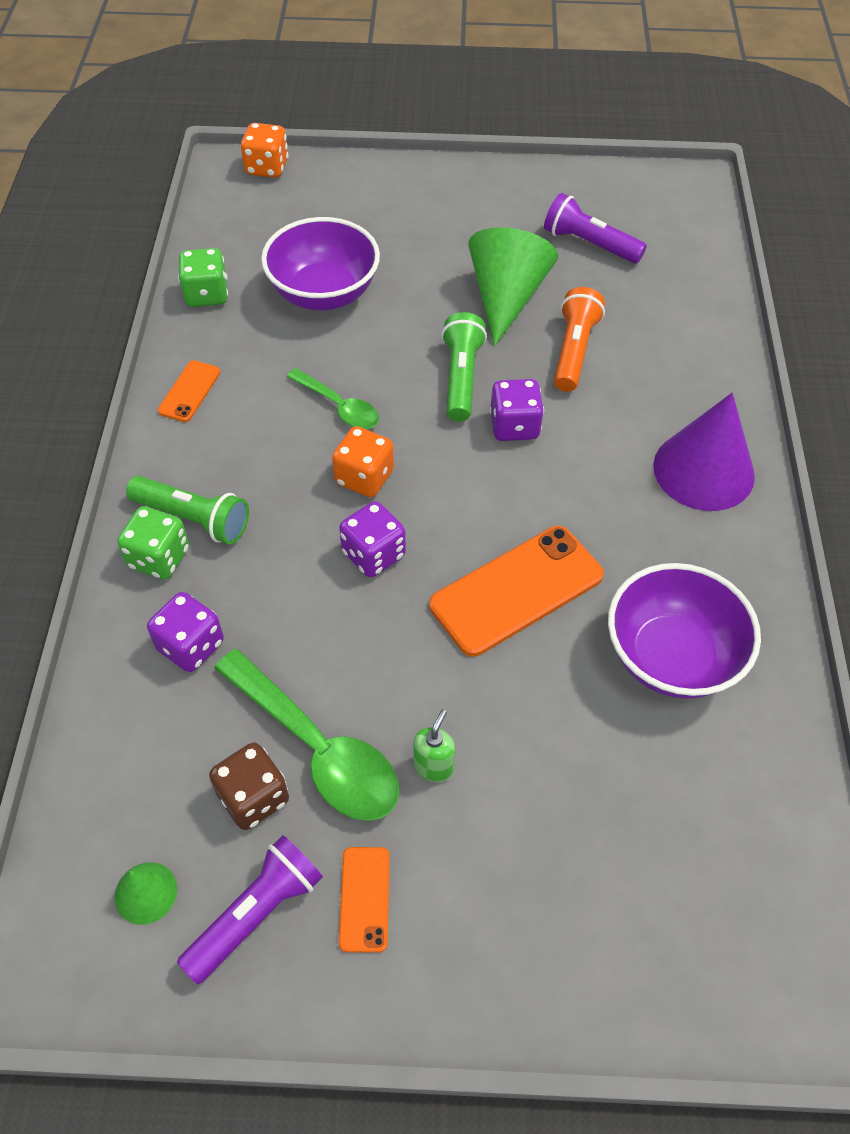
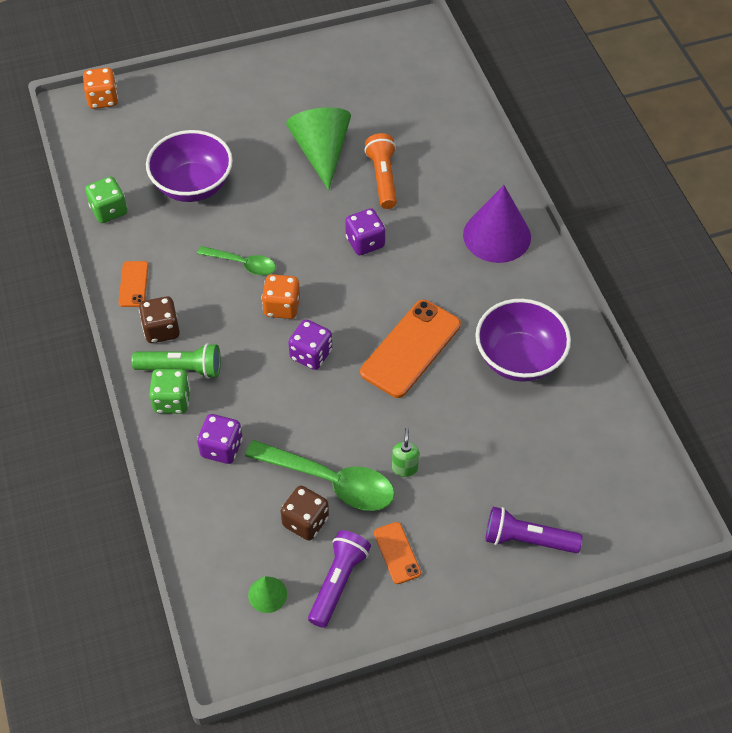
camera: 20 degrees left, 0 degrees up
(194, 460) = (161, 330): none -> brown dice
(461, 378) = (316, 219): green flashlight -> none
(589, 244) = (362, 96): purple flashlight -> purple flashlight (527, 539)

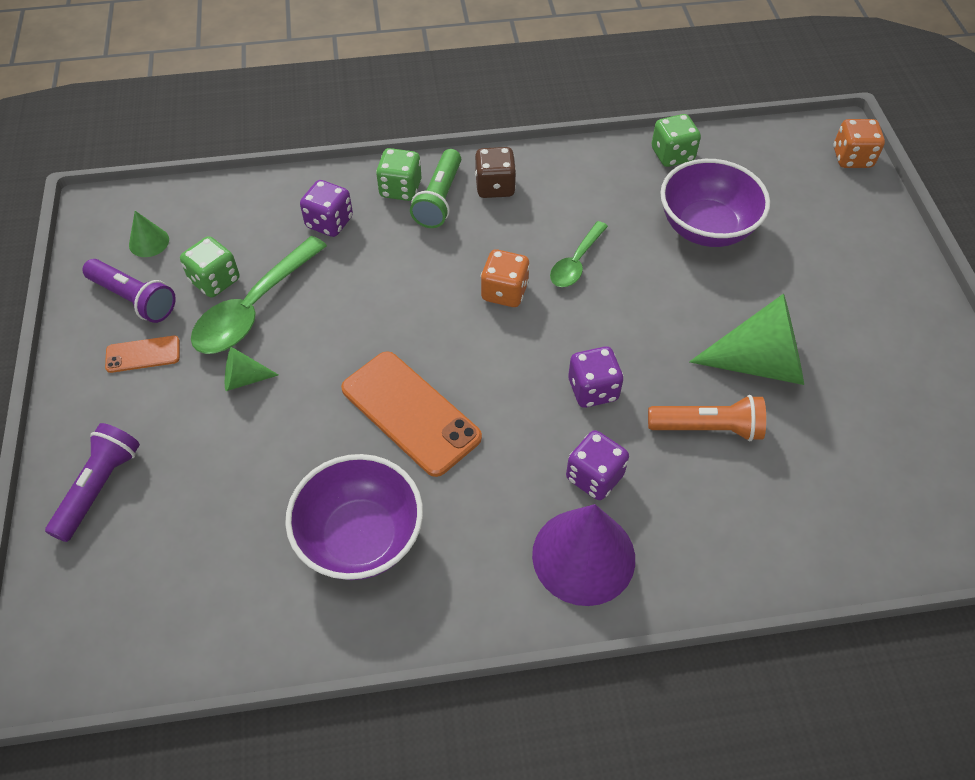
camera: 100 degrees right, 0 degrees up
(133, 284) = (562, 169): orange phone -> none
(305, 521) = (215, 281): brown dice -> green dice
(311, 354) = (428, 311): purple dice -> purple dice (594, 477)
(404, 468) = (244, 379): green soap dispenser -> green cone

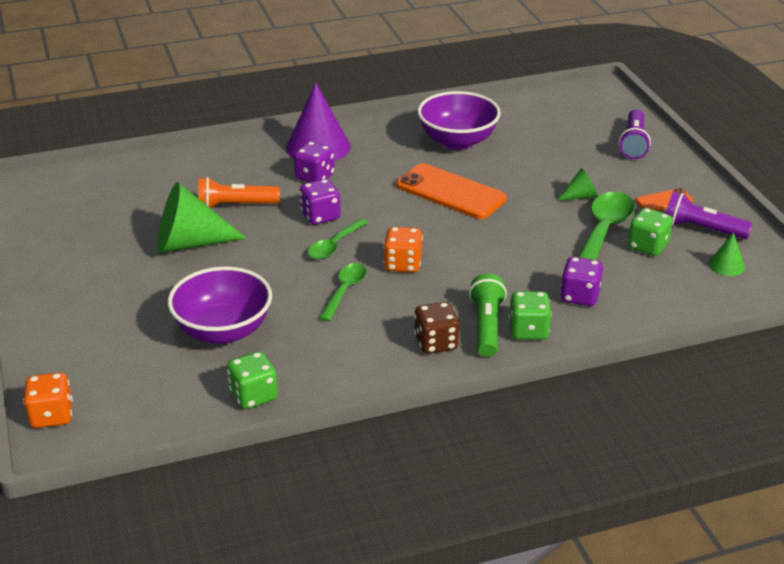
camera: 170 degrees right, 20 degrees down
(580, 333) = (334, 245): none -> green spoon

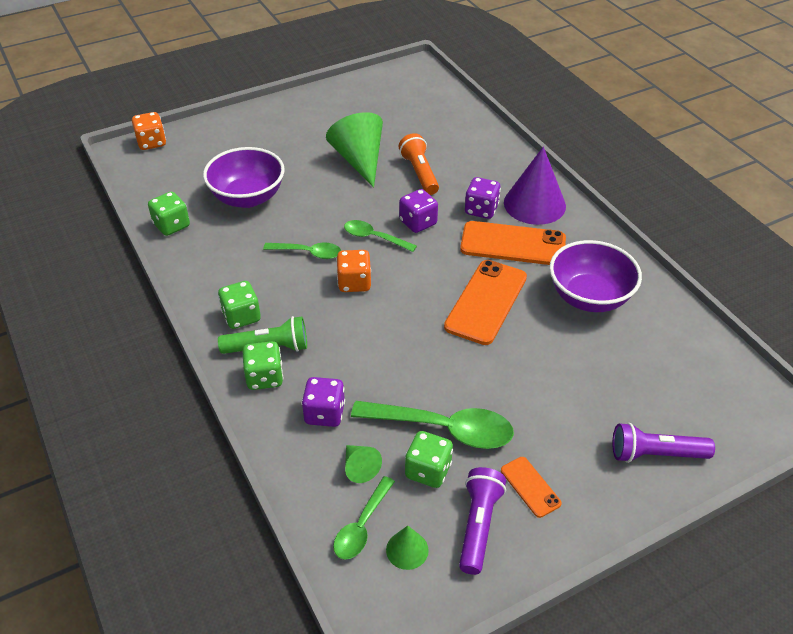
camera: 80 degrees right, 10 degrees up
(374, 167) = (513, 244): none -> orange phone
(436, 343) = (241, 317): brown dice -> green dice
(580, 196) = (513, 406): green cone -> green cone (359, 467)
(705, 285) = (362, 526): none -> green spoon

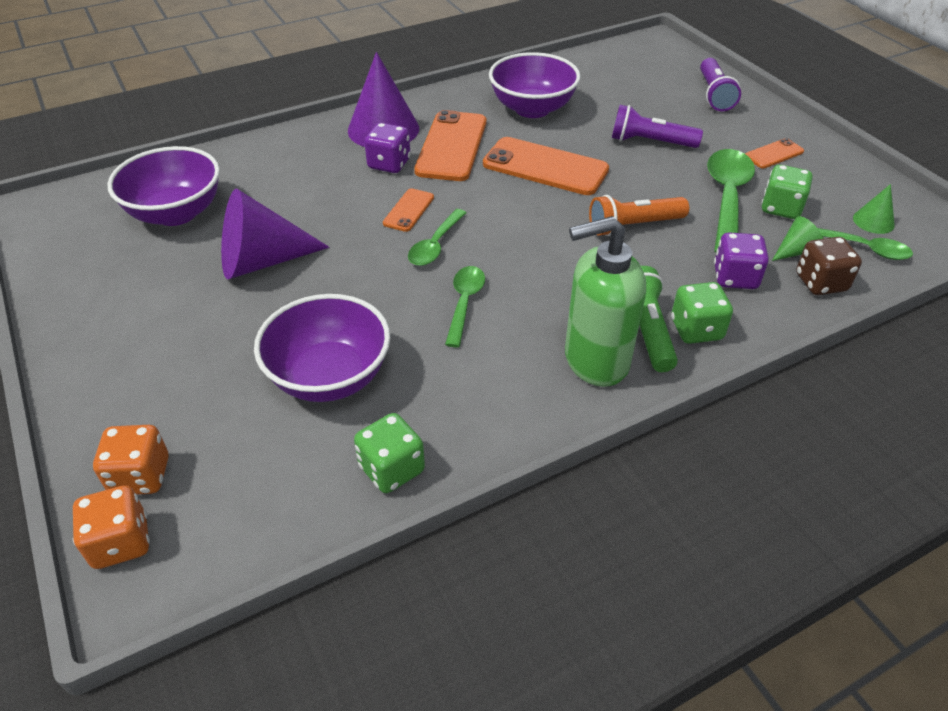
camera: 90 degrees left, 0 degrees up
(241, 317) = (595, 360): green dice -> green soap dispenser
(313, 476) = (820, 283): none -> brown dice
(354, 283) = (521, 260): orange dice -> orange dice (140, 476)
(359, 160) = (262, 261): green cone -> purple cone
(412, 119) = (176, 213): none -> purple bowl
(418, 223) = (408, 210): purple dice -> orange phone
(419, 173) = (306, 208): orange flashlight -> orange flashlight (634, 226)
(478, 525) = (827, 182): purple flashlight -> purple flashlight (650, 142)

